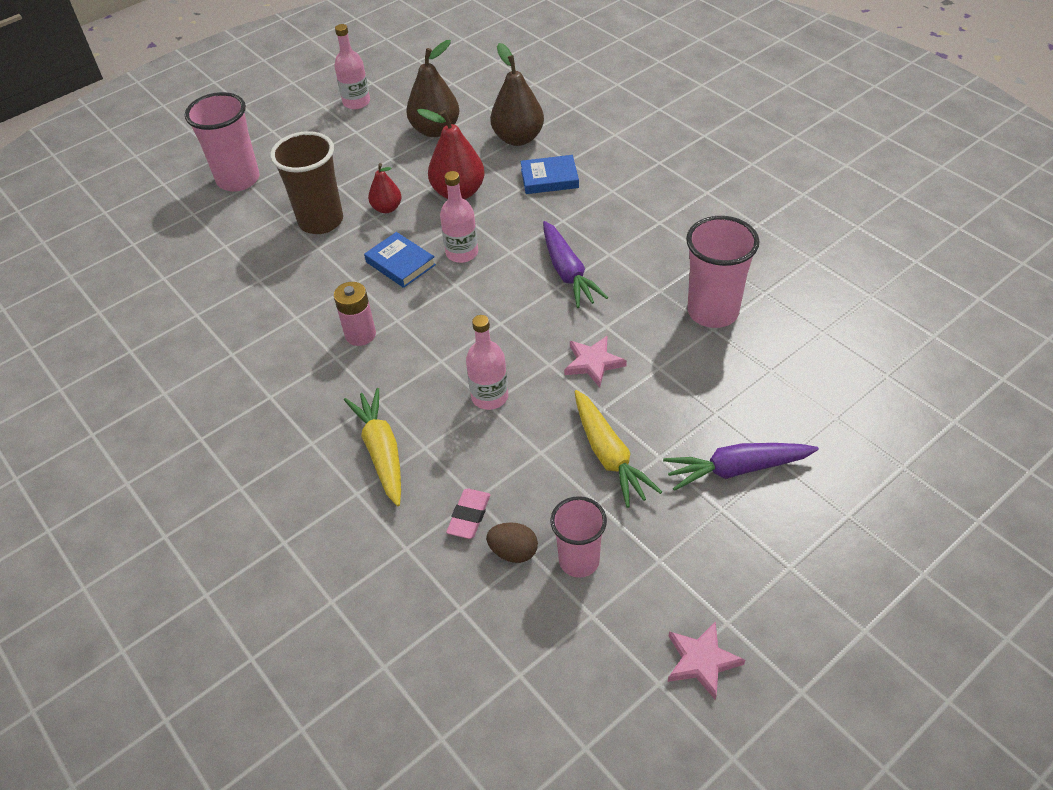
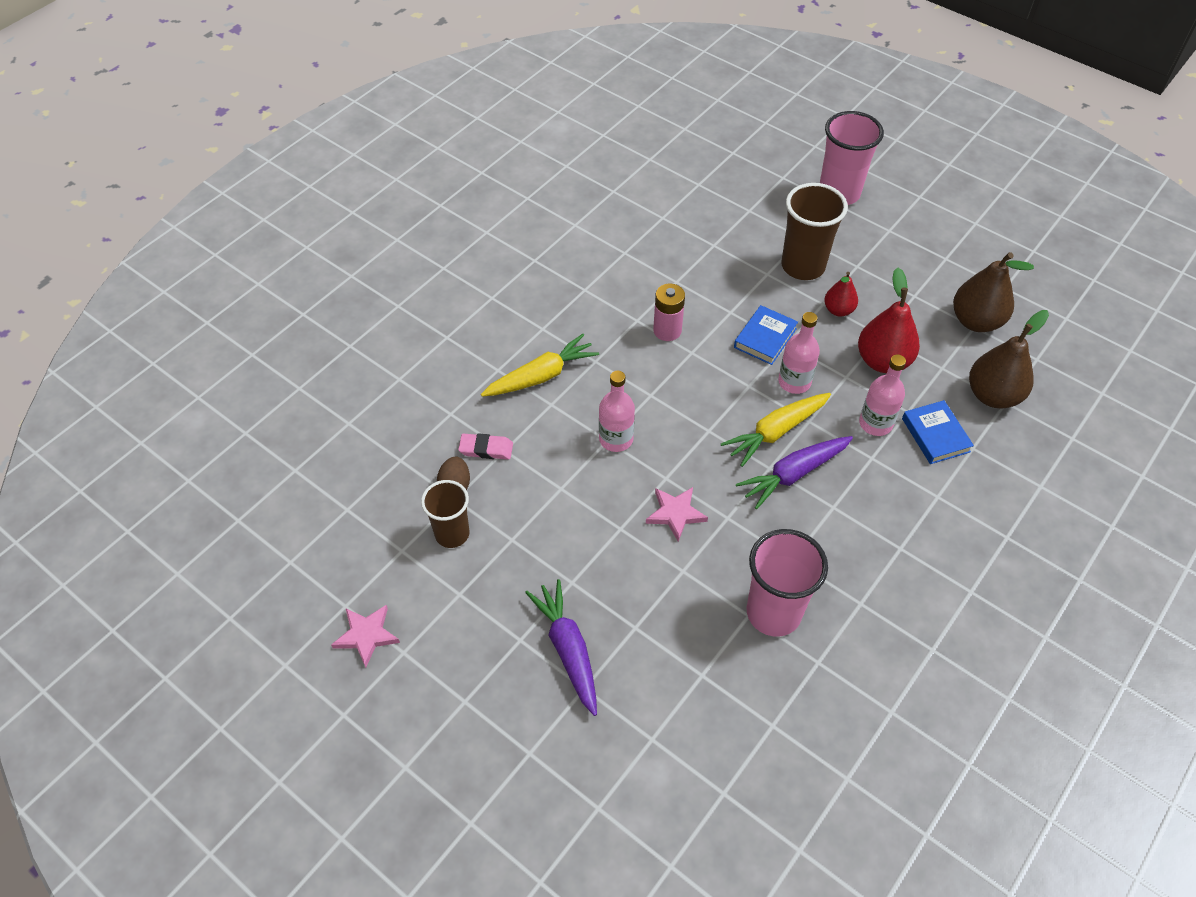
camera: 75 degrees right, 5 degrees up
(356, 102) = (993, 247): pink bottle -> pink bottle (875, 423)
(579, 561) = (452, 534): pink cup -> brown cup
(609, 455) = (566, 542): yellow carrot -> yellow carrot (775, 432)

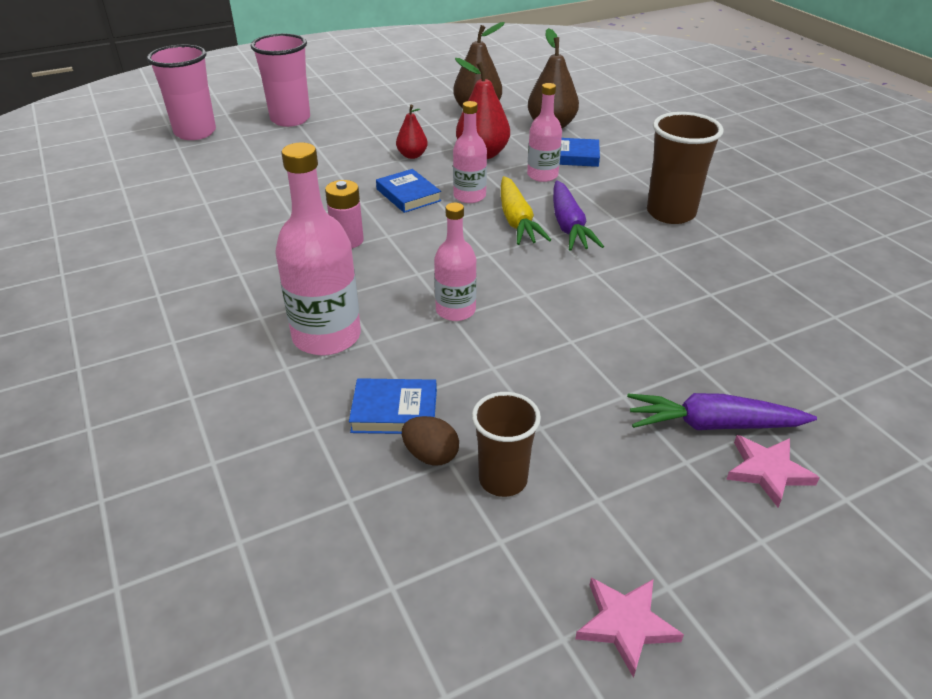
camera: 65 degrees left, 15 degrees down
(486, 449) = (394, 411): pink eraser -> blue book
(541, 376) = (326, 336): yellow carrot -> pink bottle
(675, 514) = (573, 301): pink star -> pink star (768, 471)
(773, 613) = (713, 280): pink cup -> pink cup (195, 132)
(803, 266) = (348, 156): brown cup -> brown cup (670, 213)

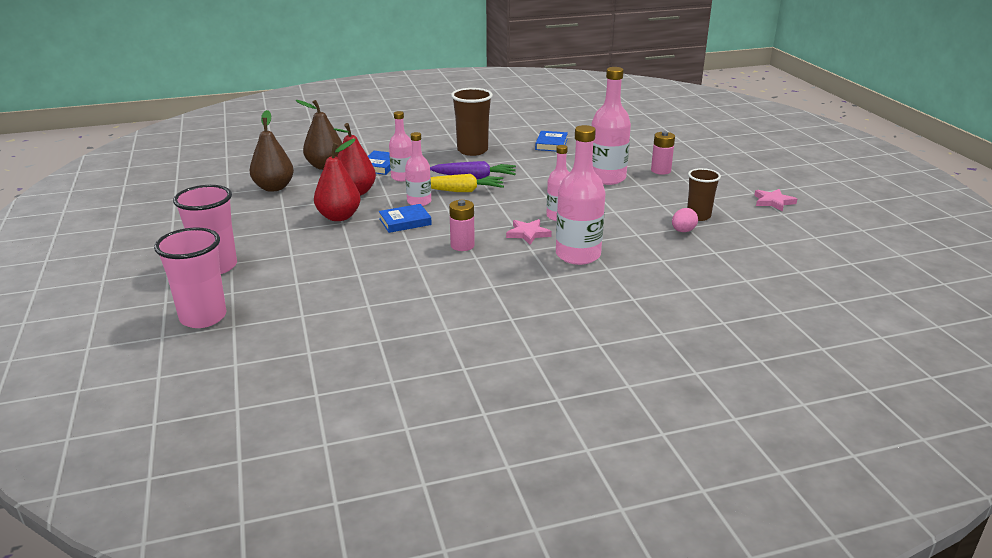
camera: 80 degrees left, 10 degrees down
(394, 411) = (649, 238): blue book -> blue book (551, 144)
(412, 155) = (339, 217): red pear -> red pear, size x1.72
(431, 455) = (683, 231): brown egg -> pink egg
(634, 353) = (607, 178): none -> pink bottle
(712, 425) = (660, 170): purple carrot -> pink battery
(768, 471) = (689, 166): pink star -> pink star (528, 234)

